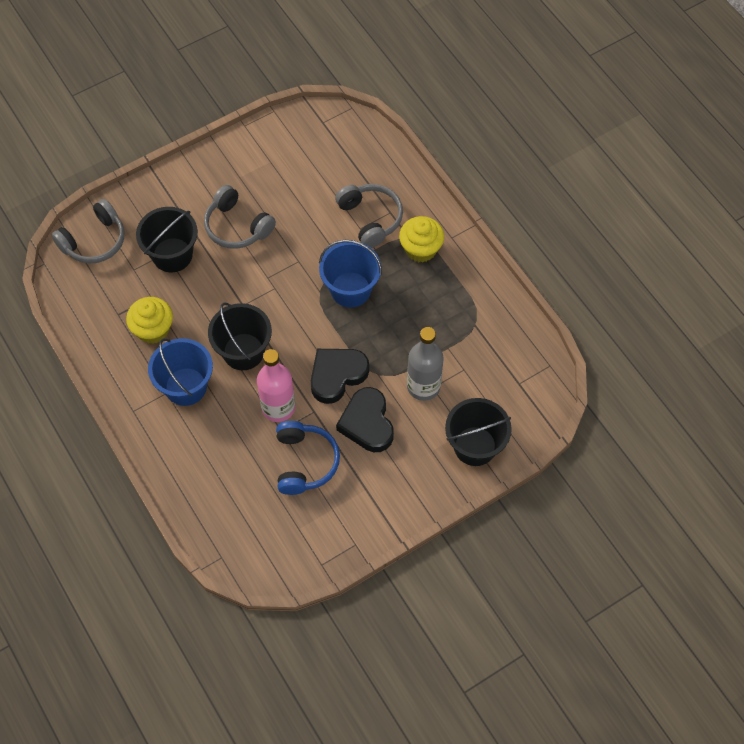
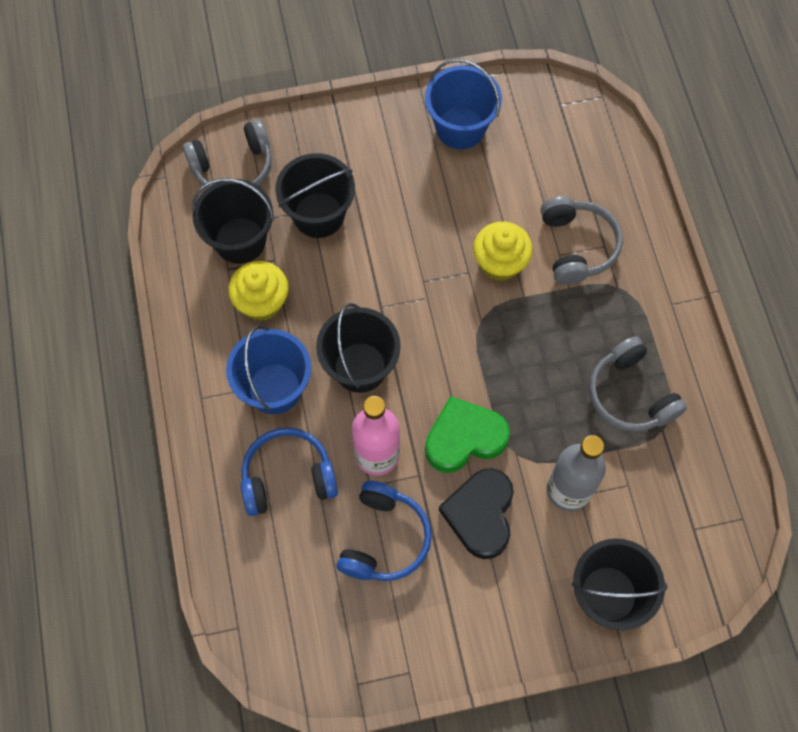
camera: 20 degrees right, 5 degrees up
(119, 291) = (240, 240): none -> black bucket
(219, 444) = (288, 477): none -> blue headphones
(237, 226) = (409, 204): grey headphones -> grey headphones (630, 394)
(337, 375) = (464, 438): black heart -> green heart
(350, 289) = (520, 330): blue bucket -> blue bucket (460, 128)
(420, 249) = (627, 306): yellow cupcake -> yellow cupcake (500, 263)

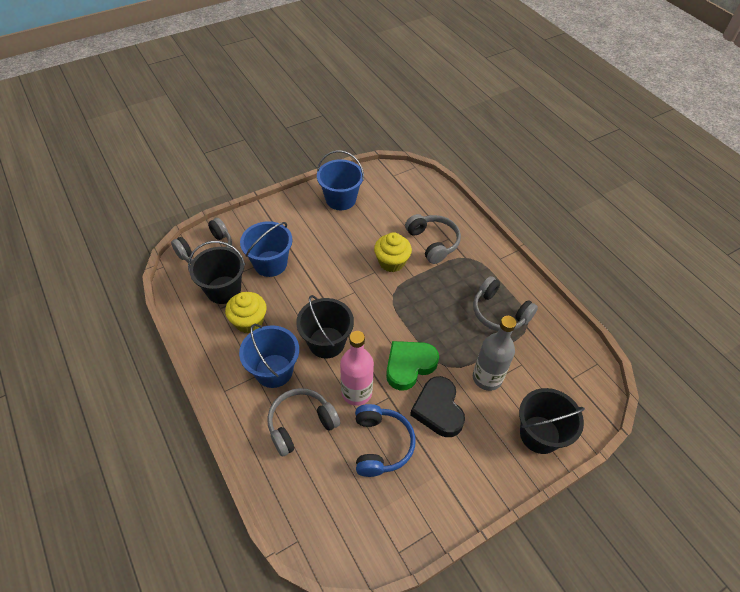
camera: 20 degrees left, 15 degrees down
(288, 477) = (301, 424): blue headphones -> grey headphones
(319, 215) = (270, 263): black bucket -> blue bucket

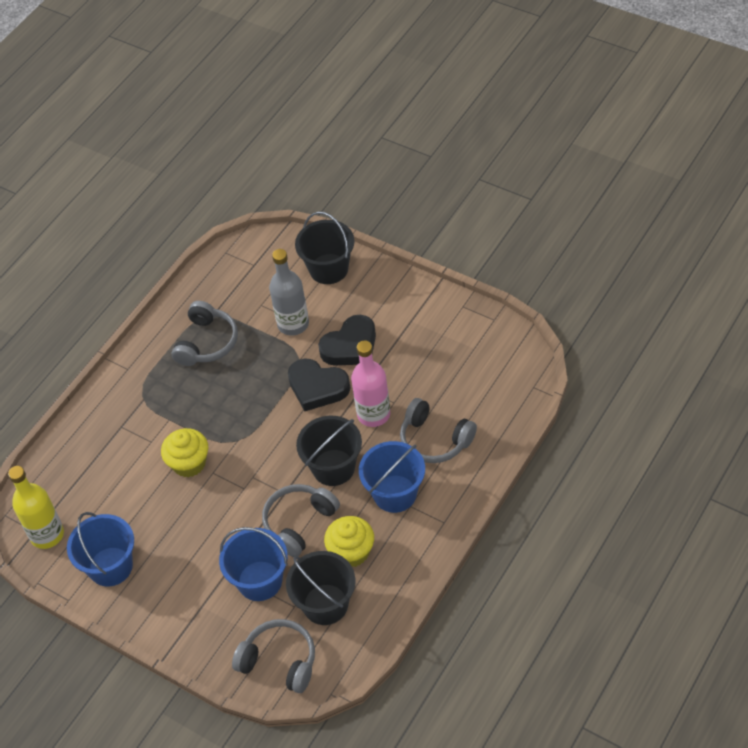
camera: 110 degrees left, 0 degrees up
(381, 444) = (413, 371): blue headphones -> none
(386, 180) = (47, 535): none -> yellow bottle
(409, 366) = (317, 387): green heart -> black heart
(433, 242) = (136, 438): grey headphones -> grey headphones (299, 523)

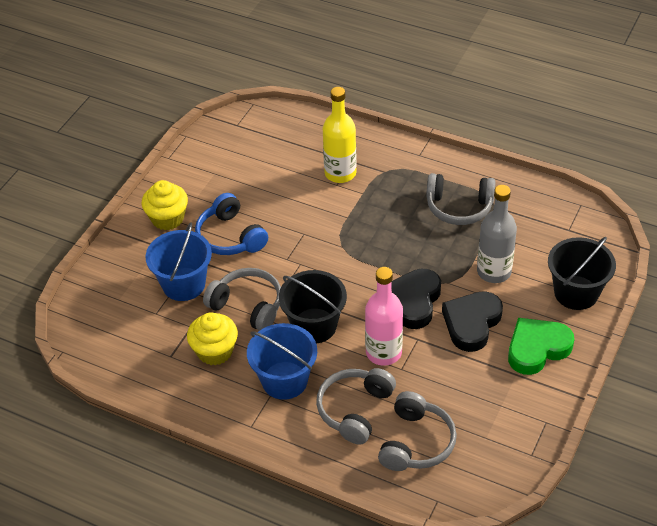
camera: 80 degrees right, 5 degrees down
(47, 535) = (233, 133): yellow bottle -> yellow bottle (340, 173)
(110, 566) = (200, 179): blue bucket -> none
(189, 463) = (313, 215): yellow cupcake -> yellow cupcake (167, 218)
(202, 538) = (230, 237): none -> blue headphones
(279, 661) = (98, 309): grey headphones -> grey headphones (416, 442)
(325, 604) = (156, 337): black bucket -> none
(350, 346) = (471, 323): black heart -> black heart turned 75 degrees clockwise
(386, 303) = (537, 348): none -> green heart

